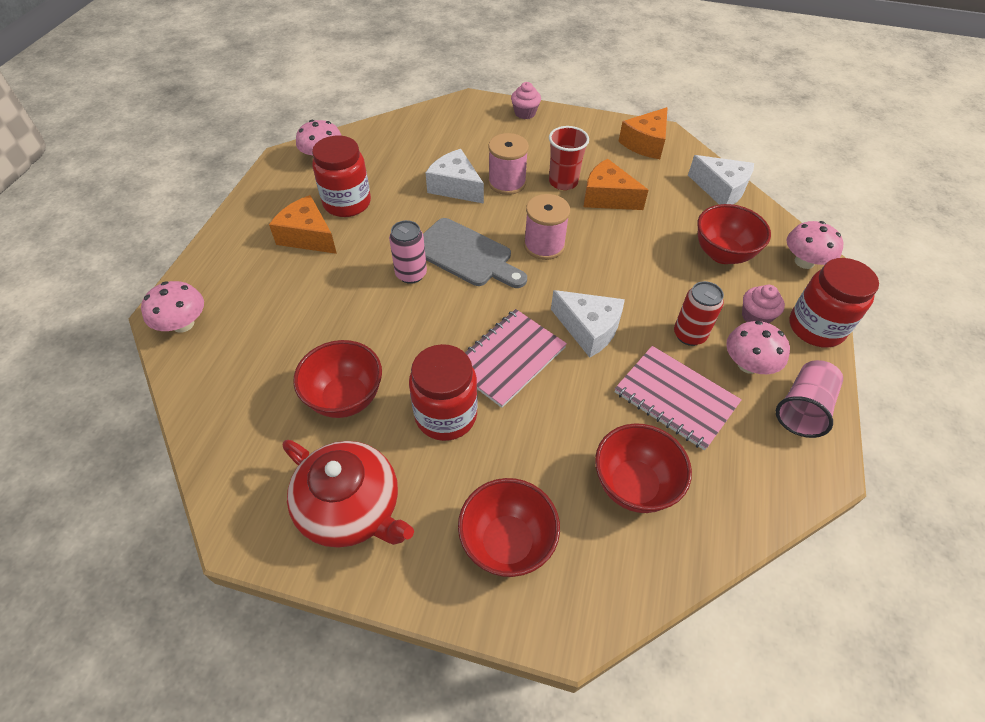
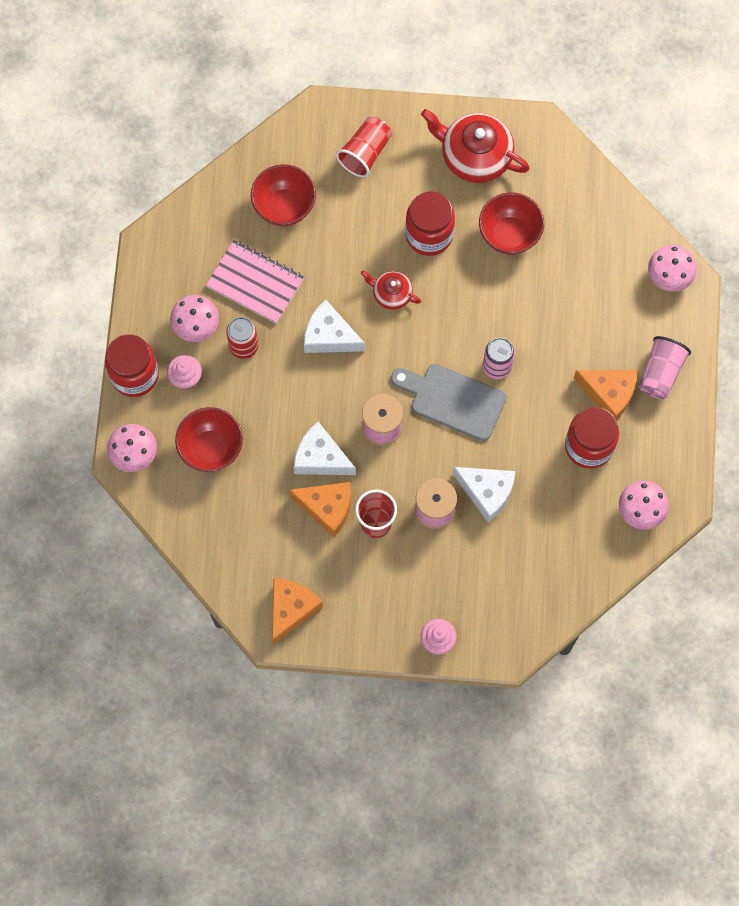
camera: 170 degrees right, 20 degrees up
(507, 543) = (365, 153): red bowl -> red cup
(508, 358) = (391, 294): pink notebook -> red teapot
(721, 190) = (208, 544): white cheese -> white cheese (320, 458)
(803, 408) = (156, 292): pink cup -> pink cup (660, 373)

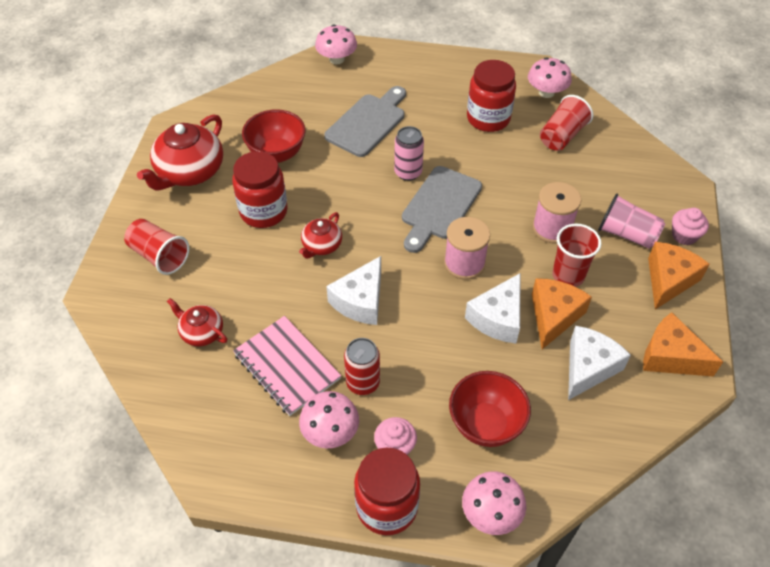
camera: 85 degrees left, 20 degrees down
(255, 283) = (287, 366): pink notebook -> pink notebook turned 75 degrees counterclockwise
(284, 207) = (201, 332): red bowl -> red teapot
(487, 492) = (533, 189): white cheese -> white cheese (588, 367)
(567, 320) = (368, 123): none -> grey cutting board
(570, 525) = (562, 136): none -> red cup
(609, 394) = (440, 102): orange cheese -> orange cheese (668, 280)
(660, 373) = (423, 71): pink cup -> pink cup (626, 234)

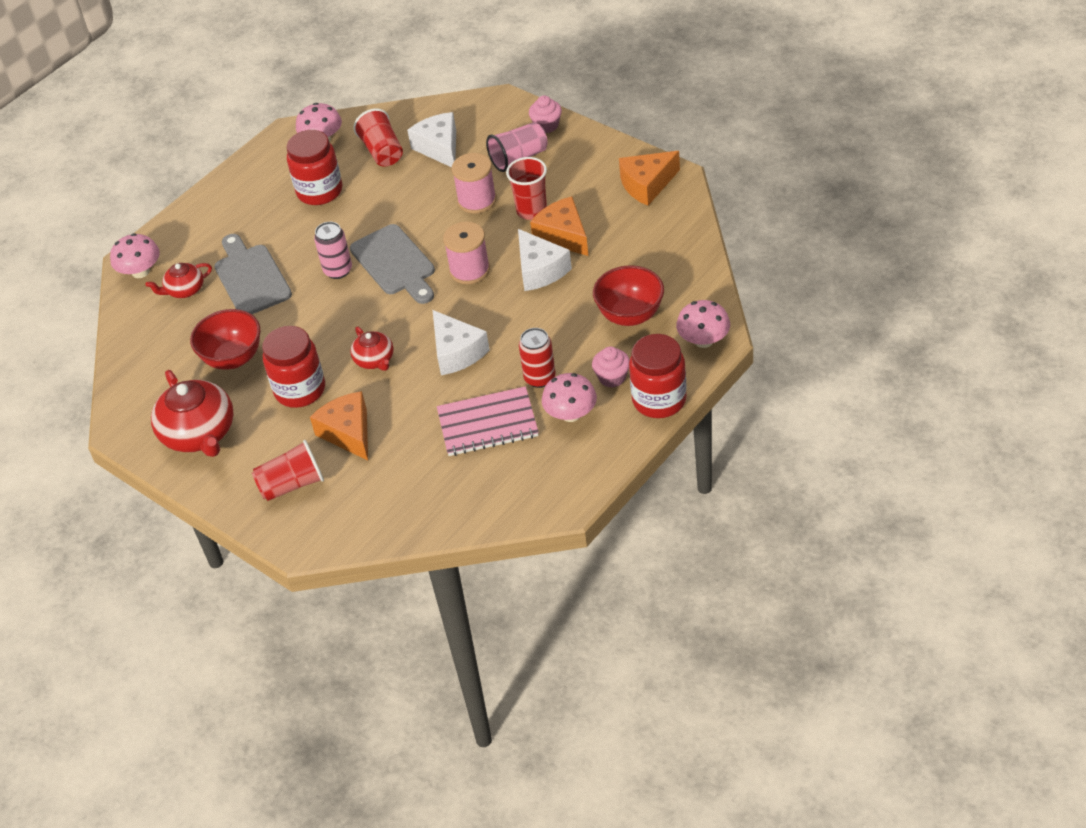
camera: 55 degrees left, 5 degrees down
(201, 332) = (407, 474): red teapot -> red teapot (184, 290)
(588, 367) = (623, 235): white cheese -> white cheese (439, 148)
(668, 280) = (580, 154): orange cheese -> orange cheese (348, 433)

